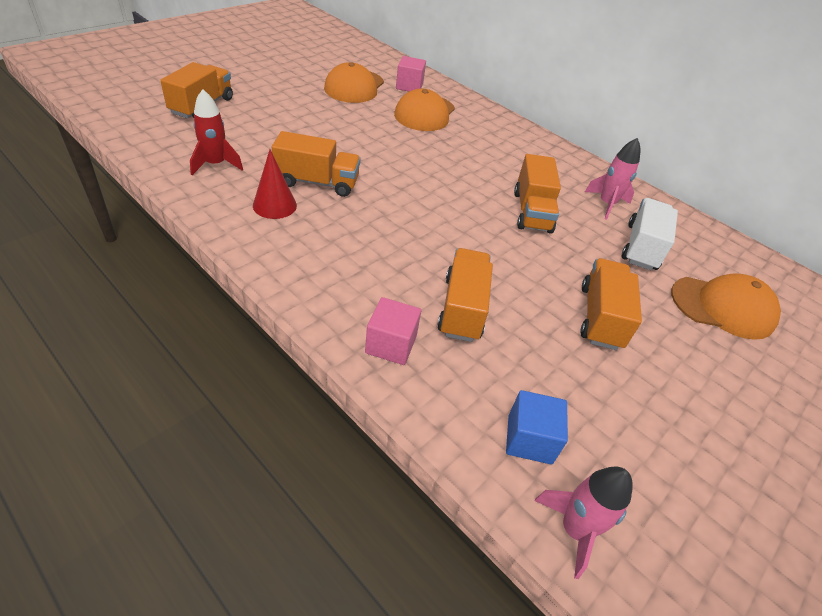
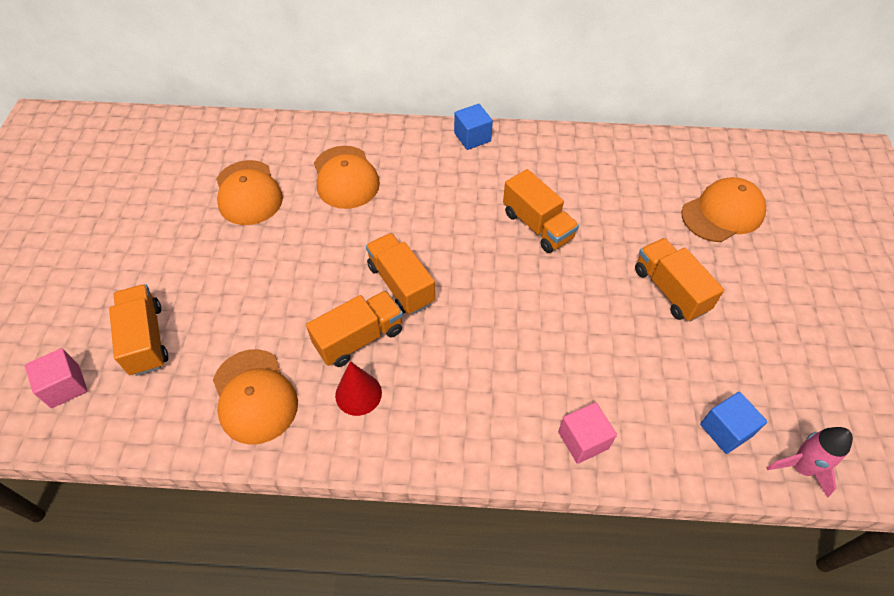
camera: 35 degrees left, 10 degrees up
(215, 164) = (254, 396): red rocket -> orange cap
(409, 86) = (294, 152): pink cube -> pink cube (65, 386)
(462, 308) = (590, 364): orange truck -> orange truck (401, 284)
(545, 144) = (472, 137): none -> blue cube
(606, 204) = (575, 171): pink rocket -> none
(641, 247) = (634, 198): white truck -> none

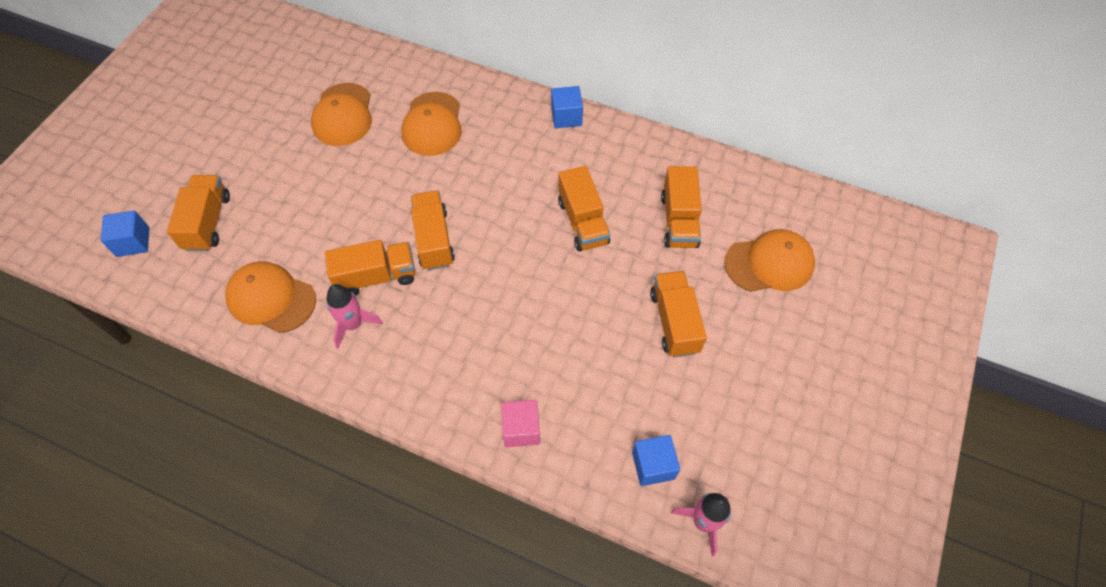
camera: 20 degrees right, 5 degrees up
(65, 386) = (133, 242): pink cube -> blue cube
(254, 396) = (271, 298): orange cap -> orange cap turned 120 degrees clockwise
(358, 394) = (353, 325): red cone -> pink rocket
(624, 199) = (679, 221): none -> orange truck

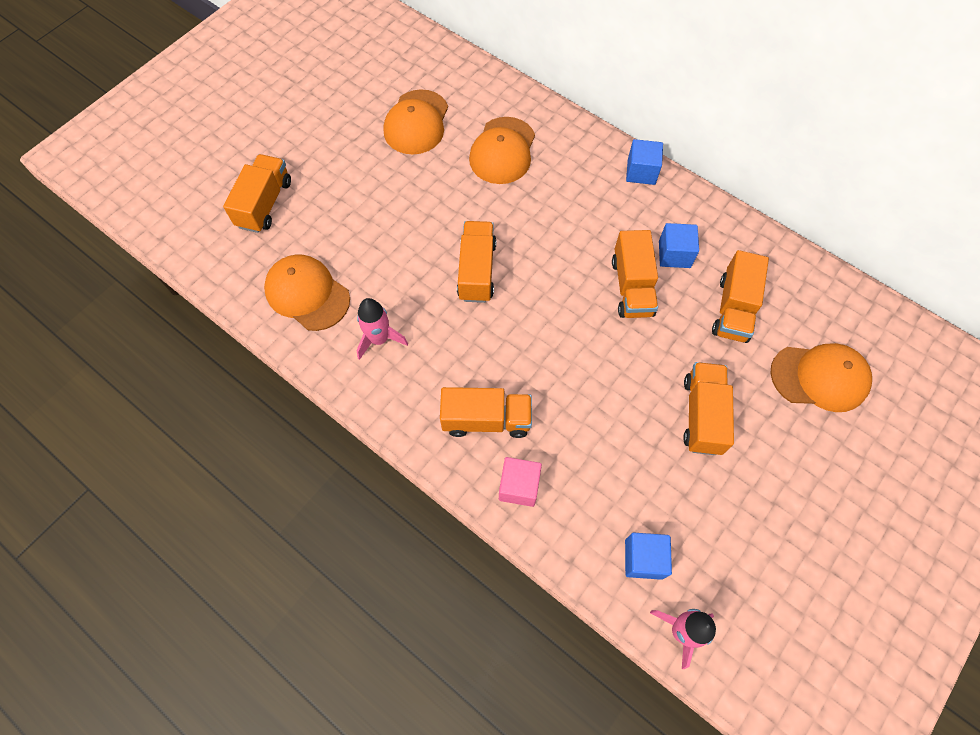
camera: 15 degrees right, 5 degrees up
(133, 242) = (192, 208): blue cube -> blue cube (674, 254)
(376, 277) = (412, 296): orange truck -> orange truck (486, 420)

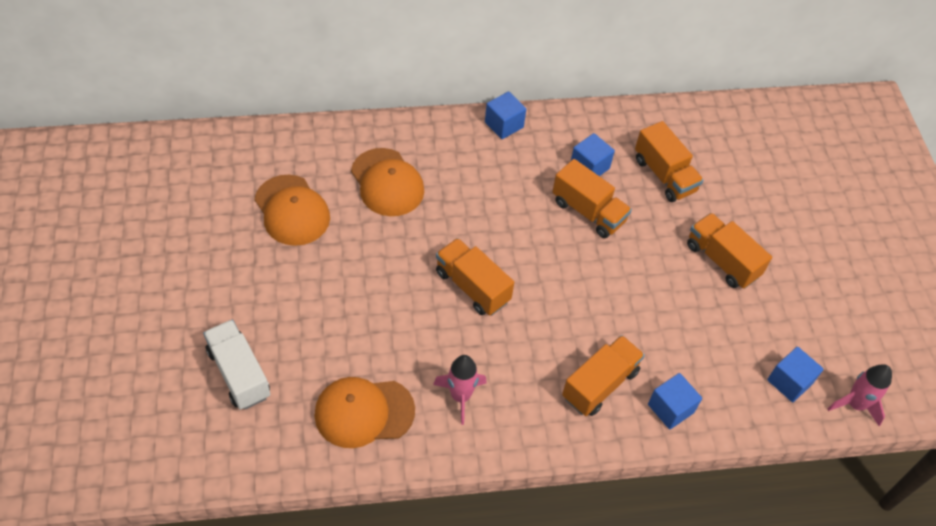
camera: 50 degrees left, 10 degrees down
(264, 204) = (239, 373): orange truck -> white truck
(519, 486) = (670, 408): pink cube -> blue cube
(819, 377) = (757, 179): orange cap -> none

